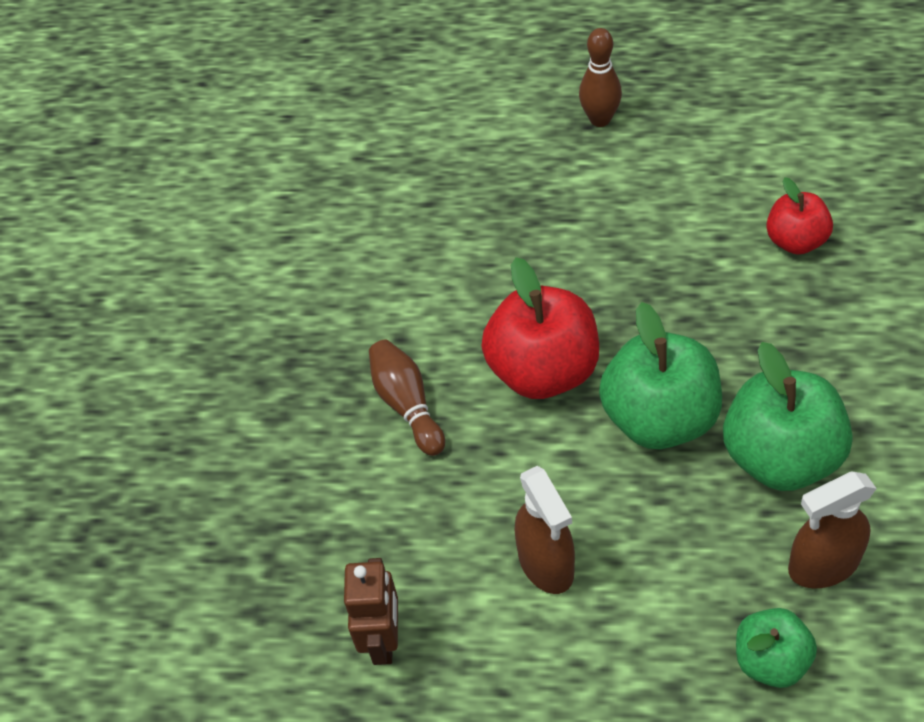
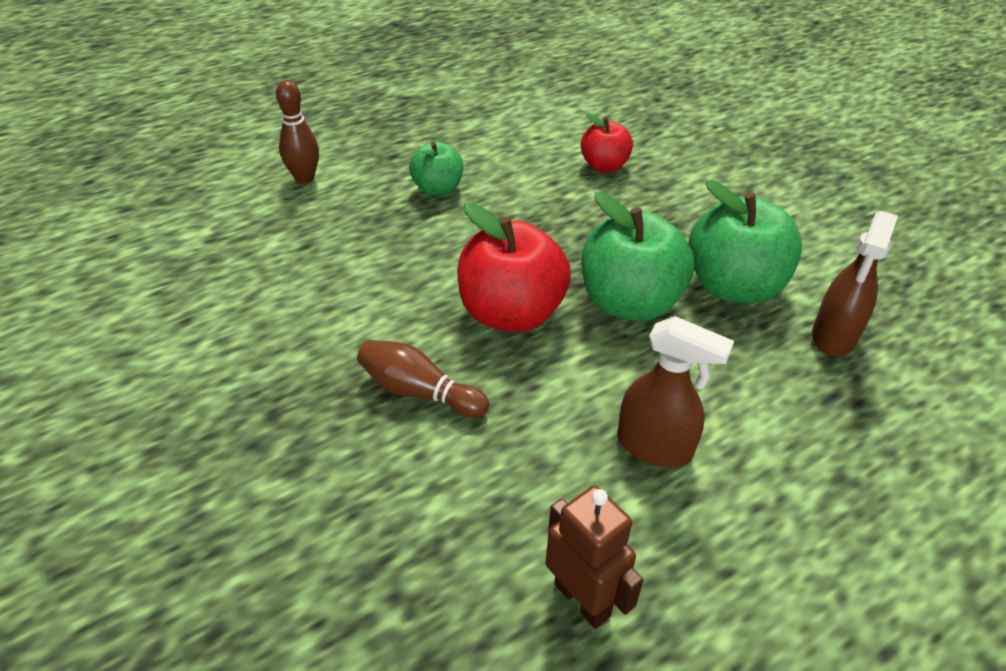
camera: 45 degrees left, 10 degrees down
(600, 119) = (398, 149): brown bowling pin -> brown bowling pin (304, 178)
(771, 660) = (877, 416): green apple -> green apple (438, 189)

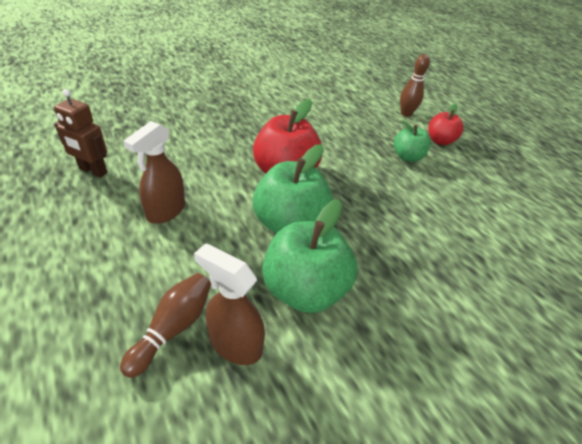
camera: 90 degrees right, 0 degrees up
(419, 392) = (232, 138): brown bowling pin -> brown bowling pin (173, 328)
(582, 599) = (93, 171): brown robot -> brown robot turned 60 degrees clockwise
(604, 166) = (462, 242): red apple -> red apple (440, 141)

